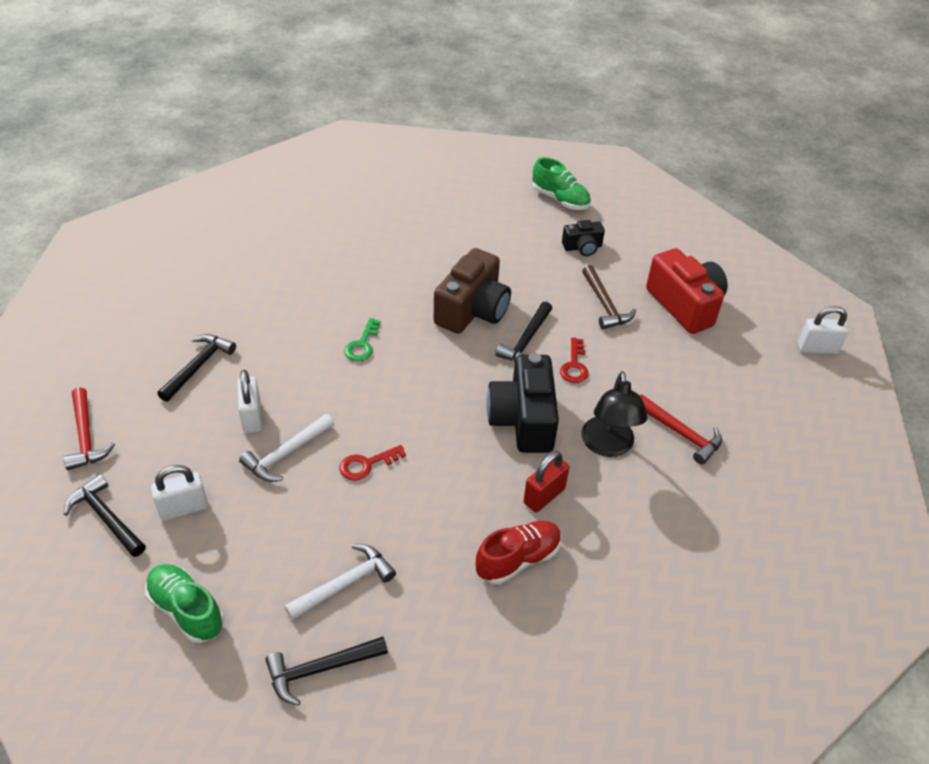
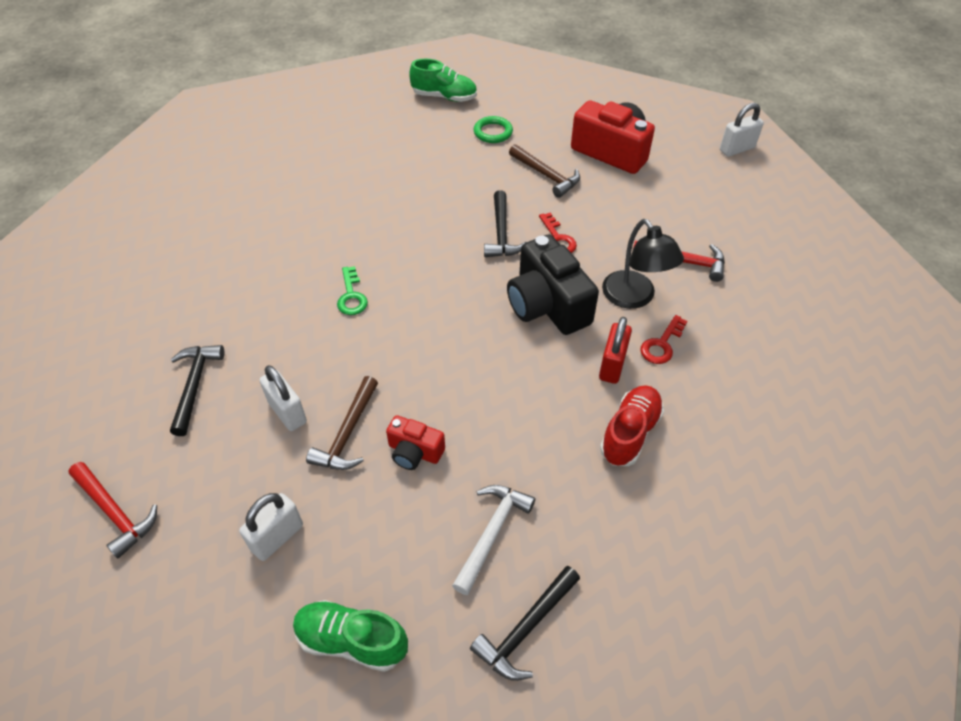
camera: 25 degrees left, 5 degrees up
(106, 518) = (197, 588): black hammer -> none
(286, 454) = (348, 433): white hammer -> brown hammer
(328, 492) = (414, 452): none -> red camera
(366, 464) = (434, 408): red key -> red key (662, 344)
(472, 310) = (434, 224): brown camera -> none
(582, 247) = (493, 132): black camera -> green ring

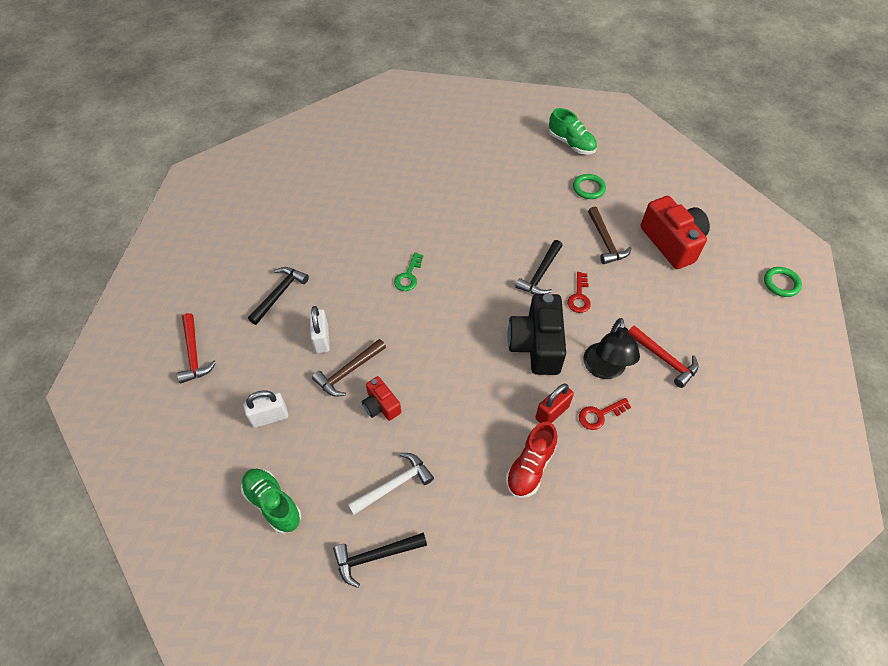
camera: 30 degrees right, 5 degrees up
(630, 433) = (530, 467): red shoe -> red shoe turned 150 degrees clockwise
(737, 149) = (781, 283): white padlock -> green ring

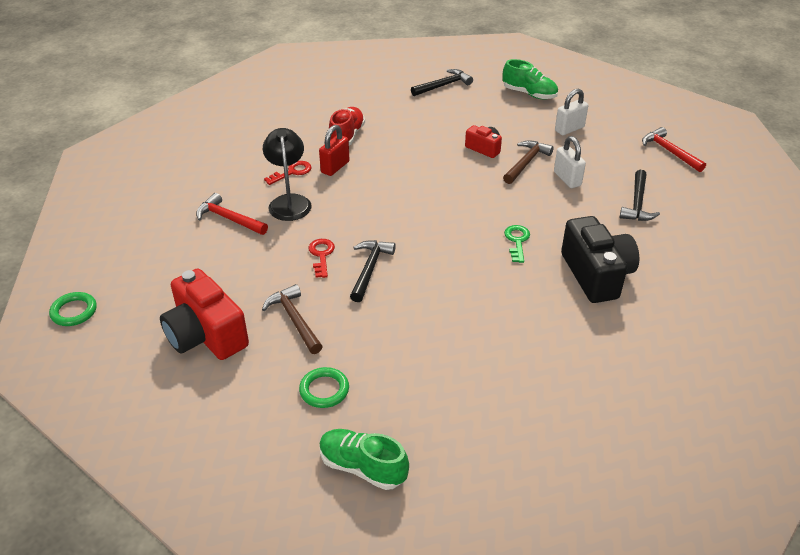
camera: 165 degrees right, 15 degrees down
(394, 485) = (448, 113): white hammer -> none
(536, 345) = (359, 208): black camera -> black camera (596, 275)

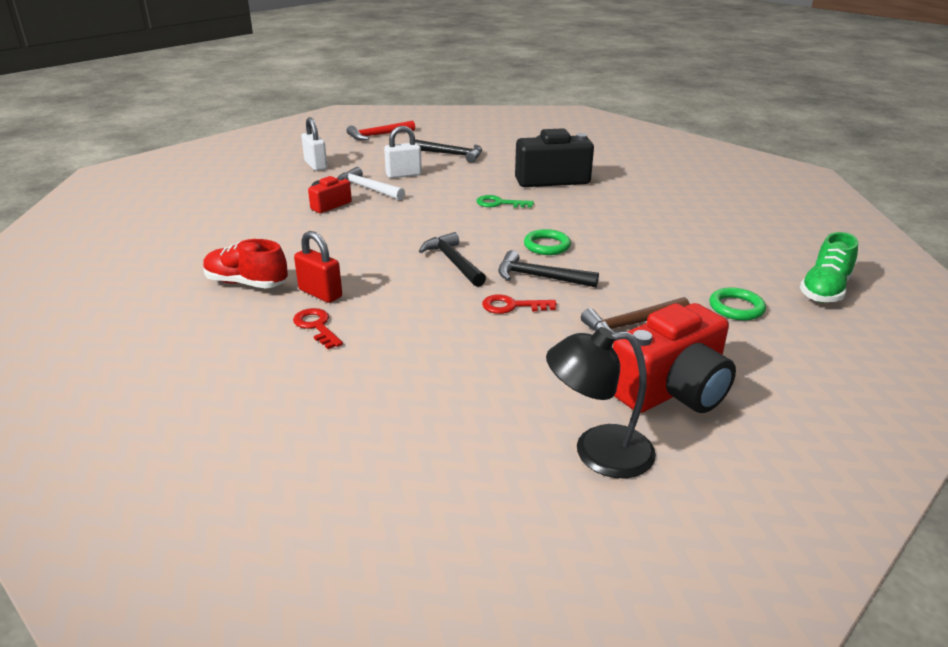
camera: 85 degrees left, 10 degrees down
(74, 311) = (646, 537): green ring -> green ring (547, 246)
(229, 219) = (417, 380): red hammer -> none
(289, 202) = (390, 328): black lamp -> black lamp (597, 452)
(443, 85) = (168, 216): black hammer -> black hammer (453, 262)
(526, 163) = (367, 188): brown hammer -> white hammer
(529, 94) = (231, 175): green shoe -> none

